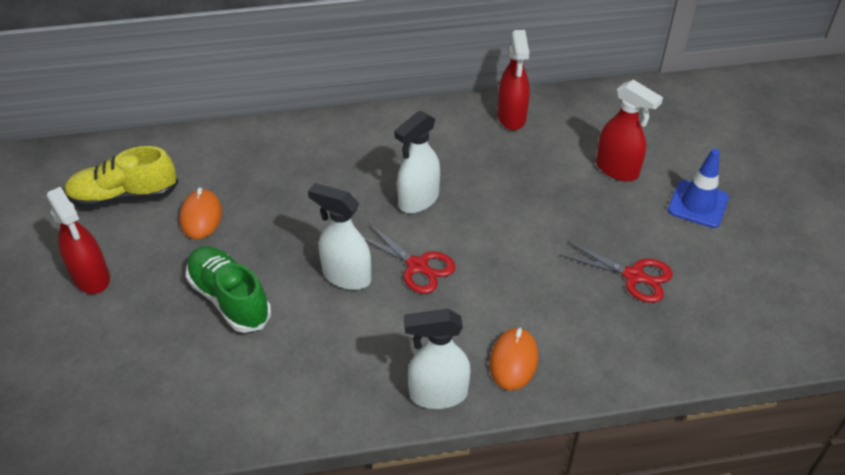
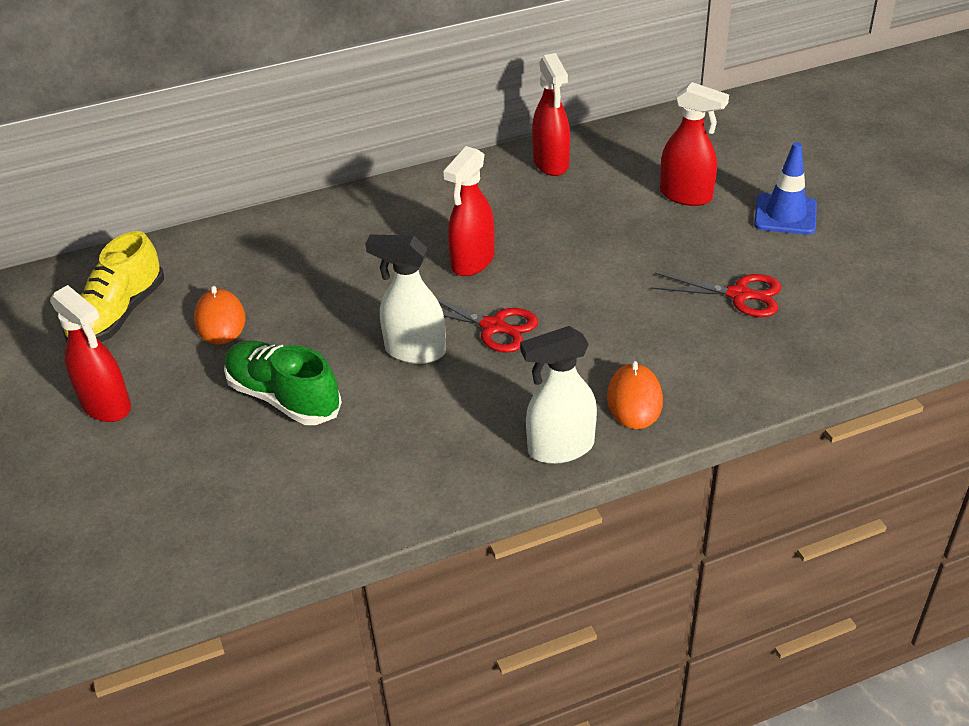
camera: 10 degrees left, 5 degrees down
(124, 196) = (118, 315): yellow shoe -> yellow shoe turned 45 degrees counterclockwise
(418, 200) = (472, 262): white spray bottle -> red spray bottle

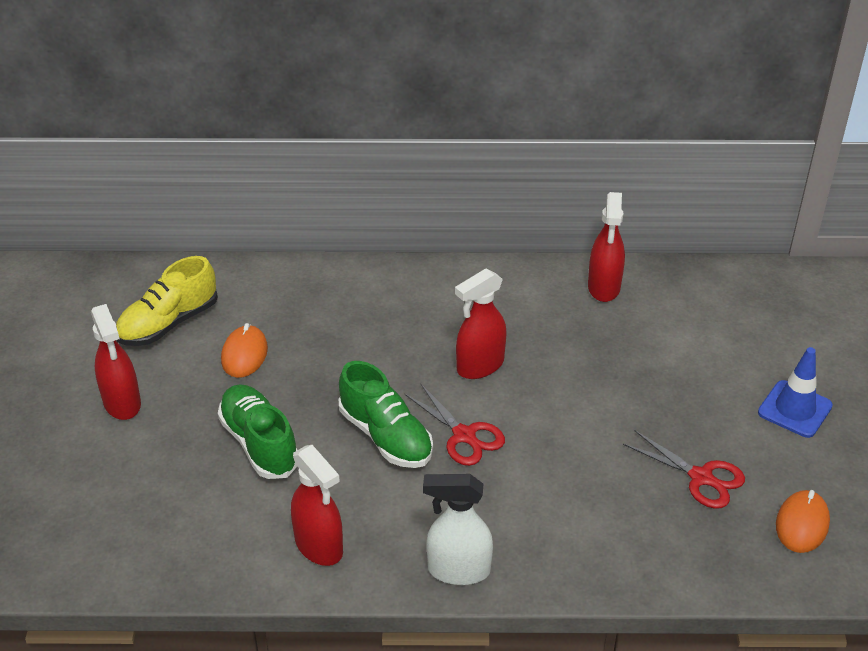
camera: 20 degrees right, 0 degrees up
(414, 351) = (386, 436): white spray bottle -> green shoe
(634, 400) = (547, 548): orange mouse -> orange mouse (802, 524)
(686, 196) = (711, 360): red spray bottle -> red spray bottle (319, 546)

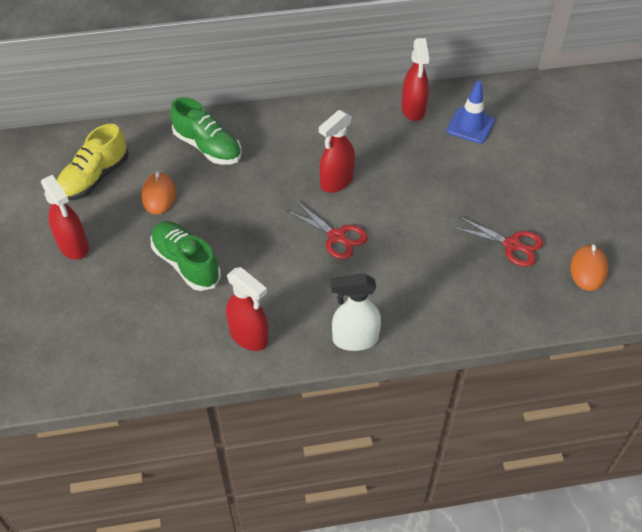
camera: 10 degrees left, 10 degrees up
(386, 436) = (279, 245): green shoe -> green shoe (208, 147)
(794, 409) = (566, 185): blue traffic cone -> blue traffic cone (470, 125)

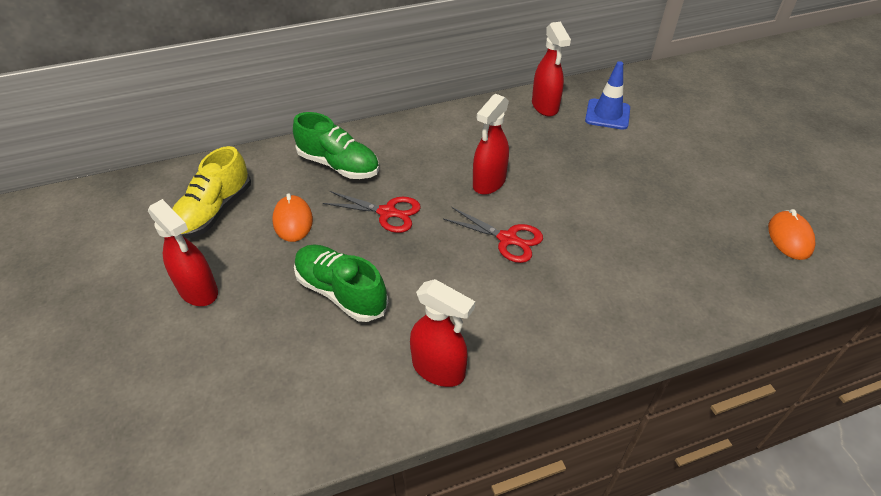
camera: 10 degrees left, 5 degrees down
(354, 339) = (567, 353): white spray bottle -> none
(511, 245) = (699, 223): red scissors -> red scissors (387, 212)

